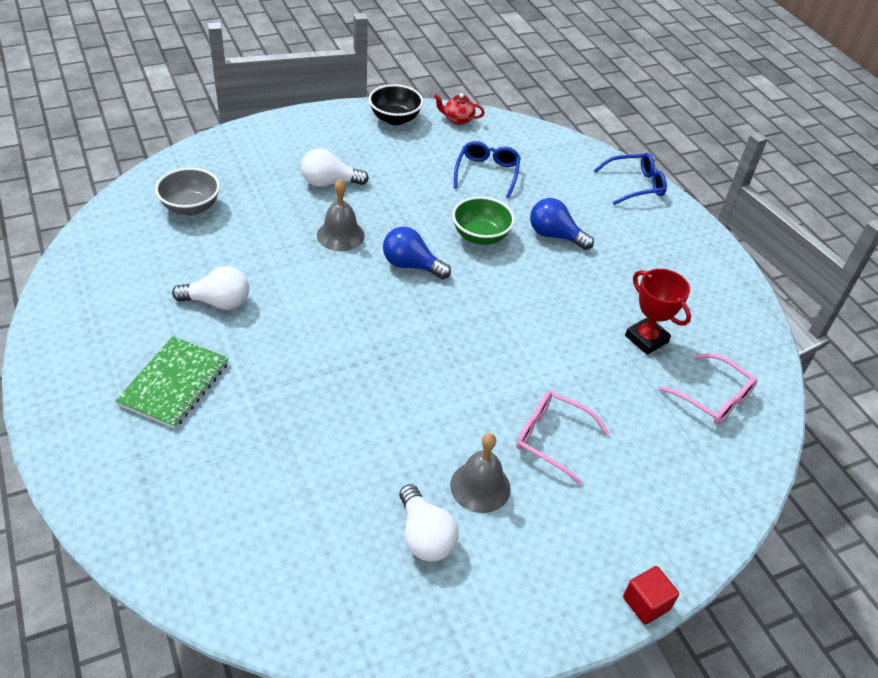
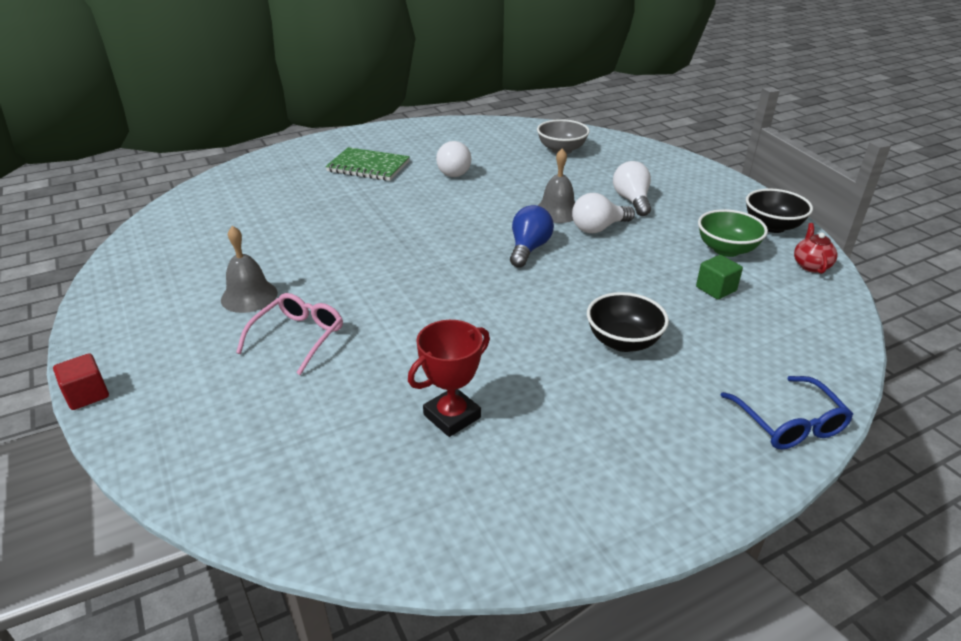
camera: 90 degrees right, 10 degrees down
(425, 536) = (206, 271): white light bulb -> white light bulb (598, 228)
(480, 236) = (594, 287): green bowl -> green bowl (726, 249)
(487, 173) = (716, 289): blue glasses -> green cube
(555, 236) = (623, 342): blue light bulb -> black bowl
(713, 397) = (351, 475): pink glasses -> none

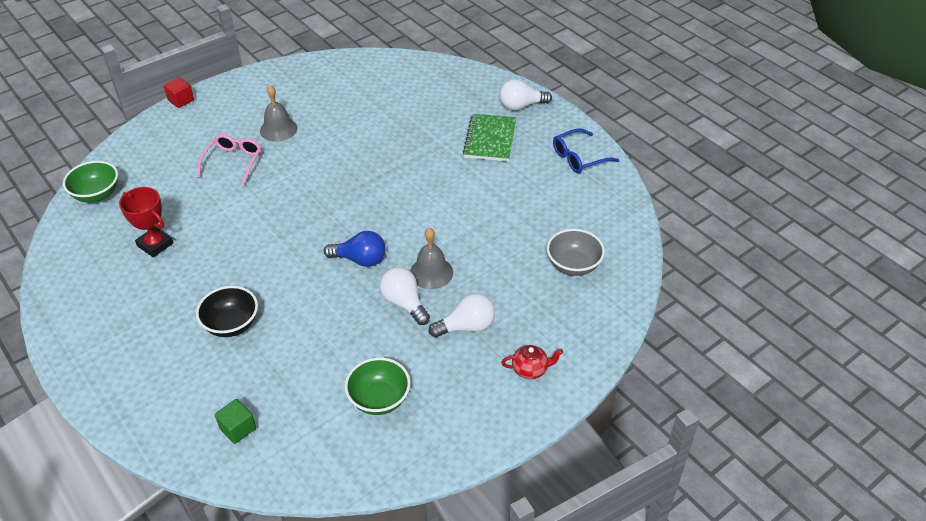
camera: 80 degrees right, 10 degrees up
(290, 499) = (97, 194): none -> green bowl
(298, 337) = (233, 162): pink glasses -> pink glasses turned 90 degrees counterclockwise
(454, 171) = (496, 194): white light bulb -> white light bulb (521, 106)
(716, 289) = (308, 386): green cube -> green cube (238, 428)
(772, 226) = (434, 443): black bowl -> none
(788, 423) = (138, 418): blue glasses -> blue glasses (579, 157)
(811, 265) = (358, 466): red teapot -> red teapot (530, 369)

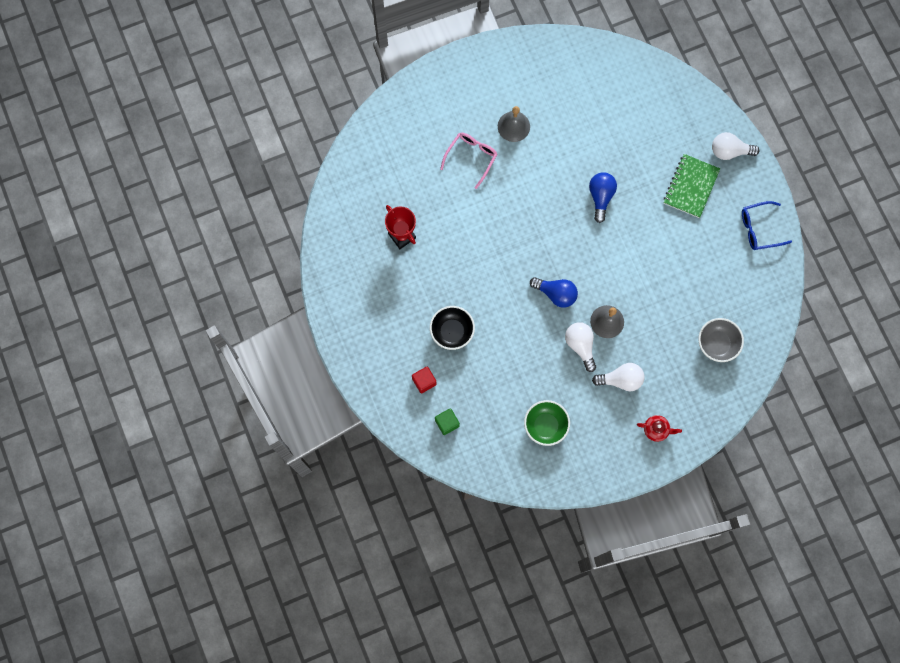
camera: 15 degrees right, 30 degrees up
(97, 194) = (359, 167): green bowl -> none
(181, 100) = (434, 65): red cube -> red cube (424, 381)
(391, 166) = (600, 197): none -> blue light bulb

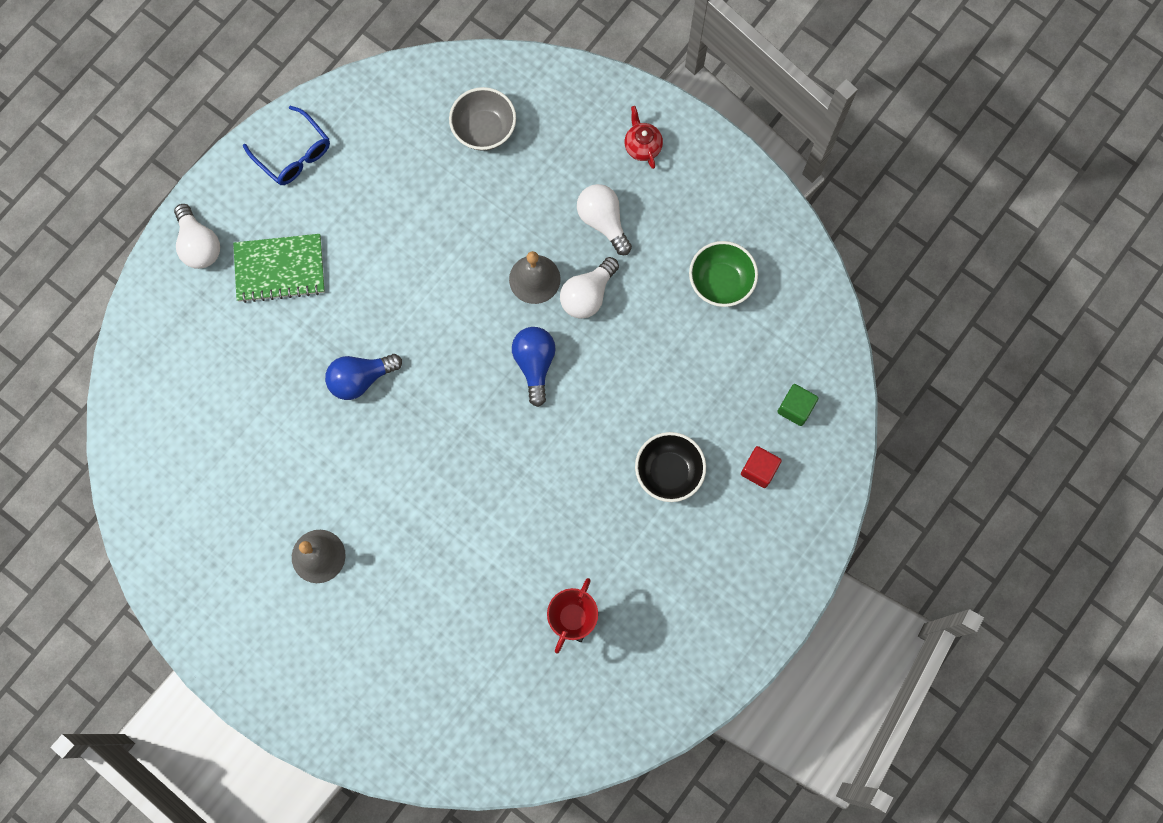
camera: 120 degrees left, 0 degrees up
(471, 158) = (400, 589): pink glasses -> none

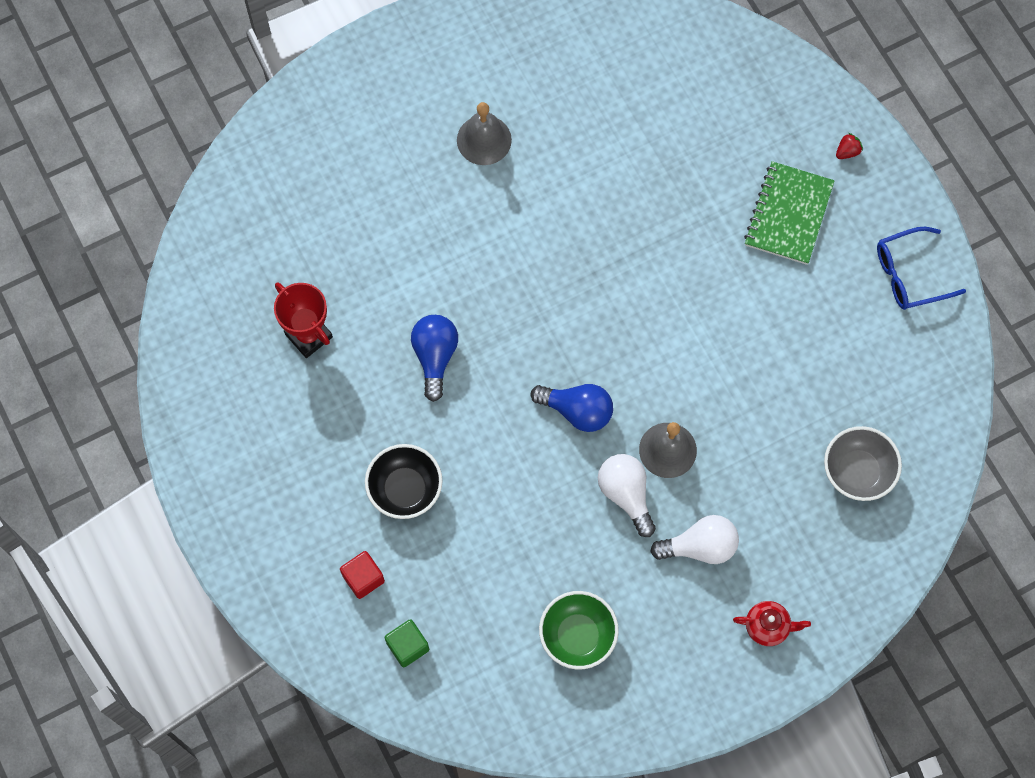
camera: 115 degrees right, 5 degrees down
(199, 245) = (847, 151): white light bulb -> red strawberry
(361, 379) = (639, 243): blue light bulb -> blue light bulb (435, 357)

